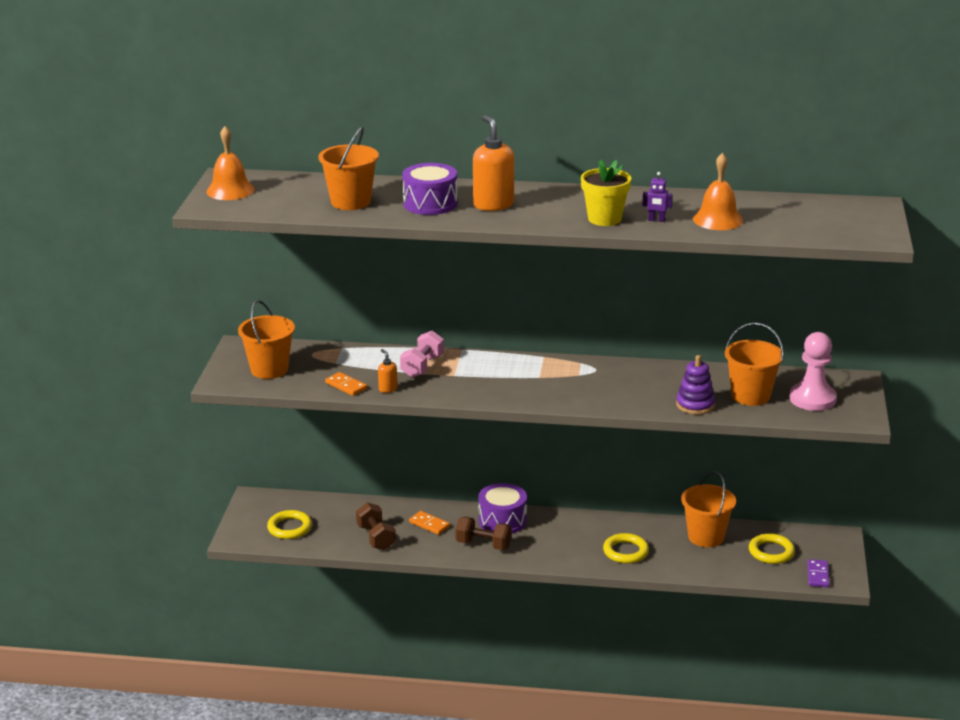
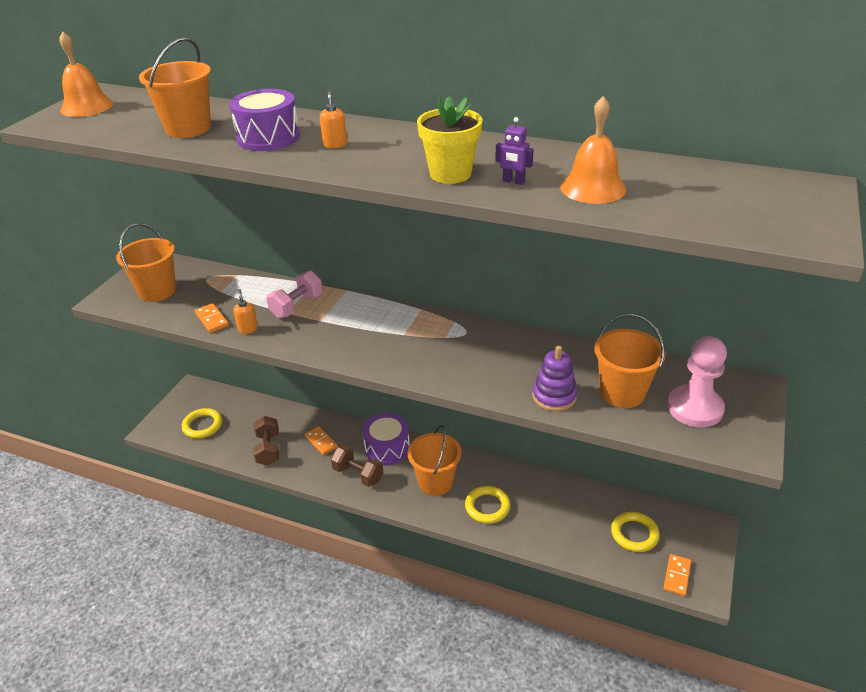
camera: 15 degrees right, 10 degrees up
(493, 205) = (335, 144): orange soap dispenser -> orange soap dispenser, size x0.49
(706, 537) = (573, 502): orange bucket -> orange bucket (435, 482)
(818, 575) = (677, 576): purple domino -> orange domino

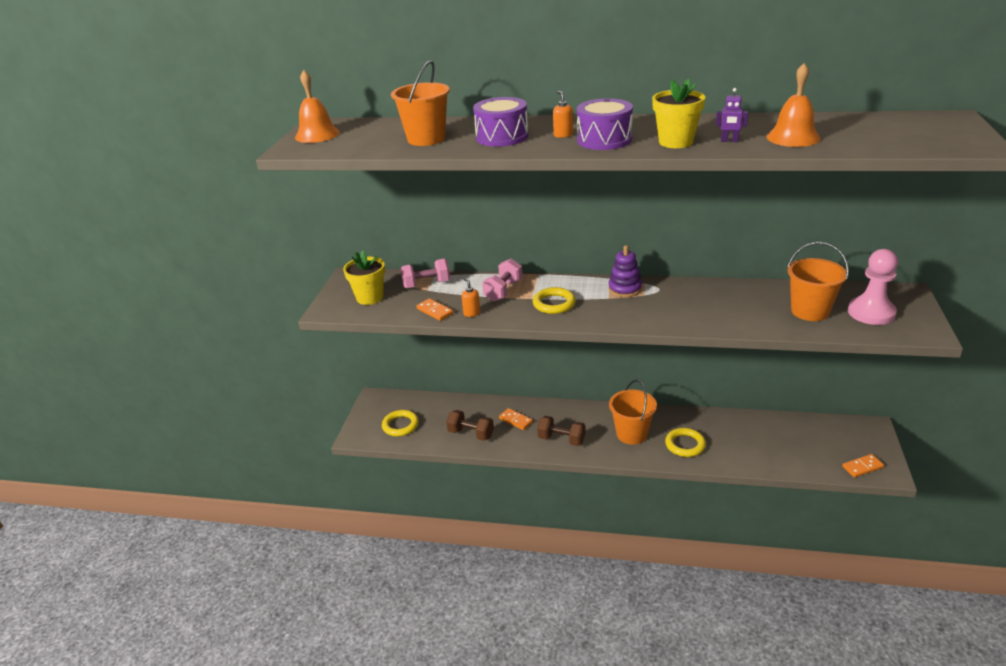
camera: 10 degrees left, 5 degrees down
(157, 291) = (370, 297): orange bucket -> yellow flower pot
(223, 284) = (426, 284): none -> pink dumbbell
(268, 449) = (471, 434): brown dumbbell -> brown dumbbell turned 45 degrees counterclockwise
(387, 448) = (577, 415): purple drum -> purple drum (604, 140)
(554, 396) = (758, 321): purple stacking toy -> purple stacking toy (625, 289)
(634, 534) = (814, 443): yellow ring -> yellow ring (554, 304)
(677, 576) = (862, 467): orange domino -> orange domino turned 60 degrees clockwise

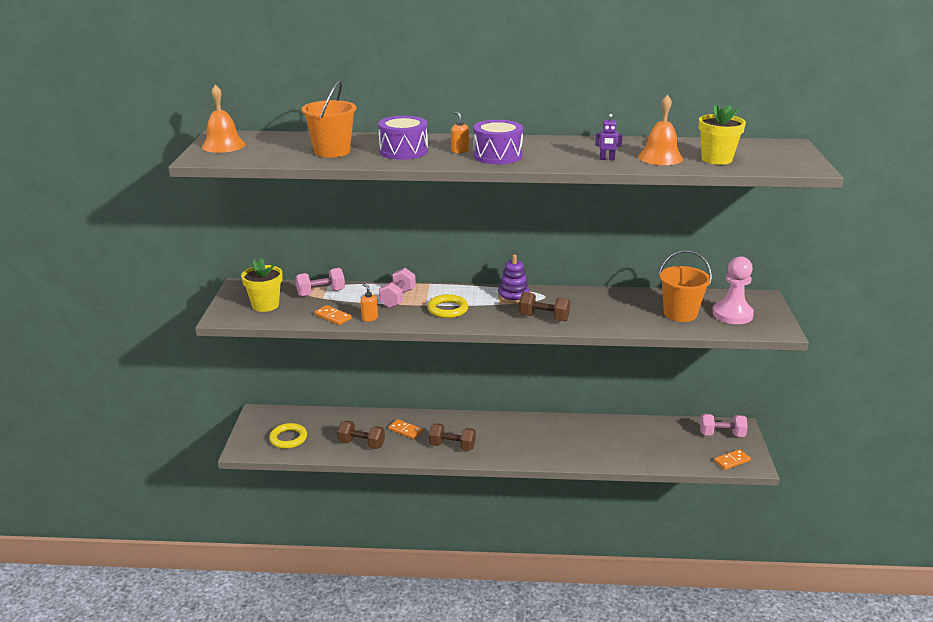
camera: 10 degrees left, 5 degrees down
(631, 434) = (519, 439): orange bucket -> none
(656, 315) = (544, 318): none -> brown dumbbell
(676, 142) = (561, 159): yellow flower pot -> yellow flower pot (716, 159)
(685, 445) = (570, 447): yellow ring -> none
(851, 435) = (721, 434): none -> pink dumbbell

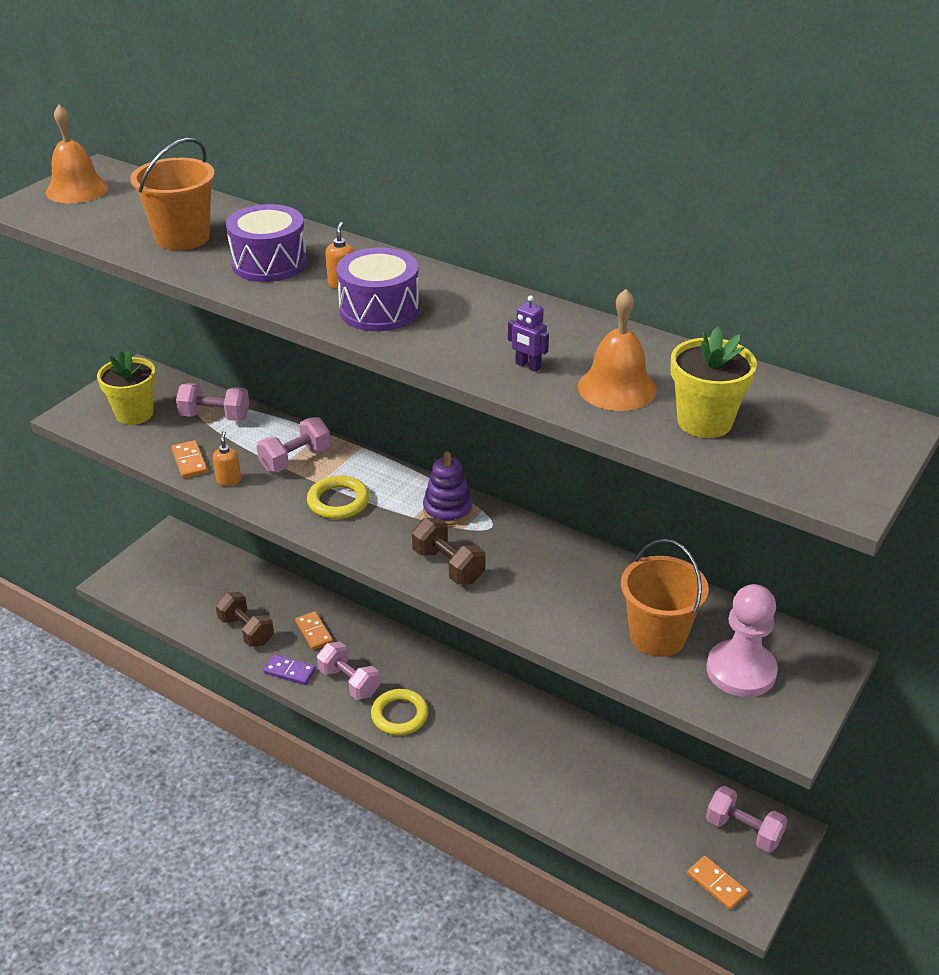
camera: 30 degrees right, 10 degrees up
(288, 438) = (173, 586): yellow ring -> yellow ring (399, 715)
(410, 454) = (290, 671): none -> purple domino
(452, 446) = (349, 682): brown dumbbell -> pink dumbbell
(732, 461) = (716, 884): orange domino -> orange domino turned 45 degrees clockwise

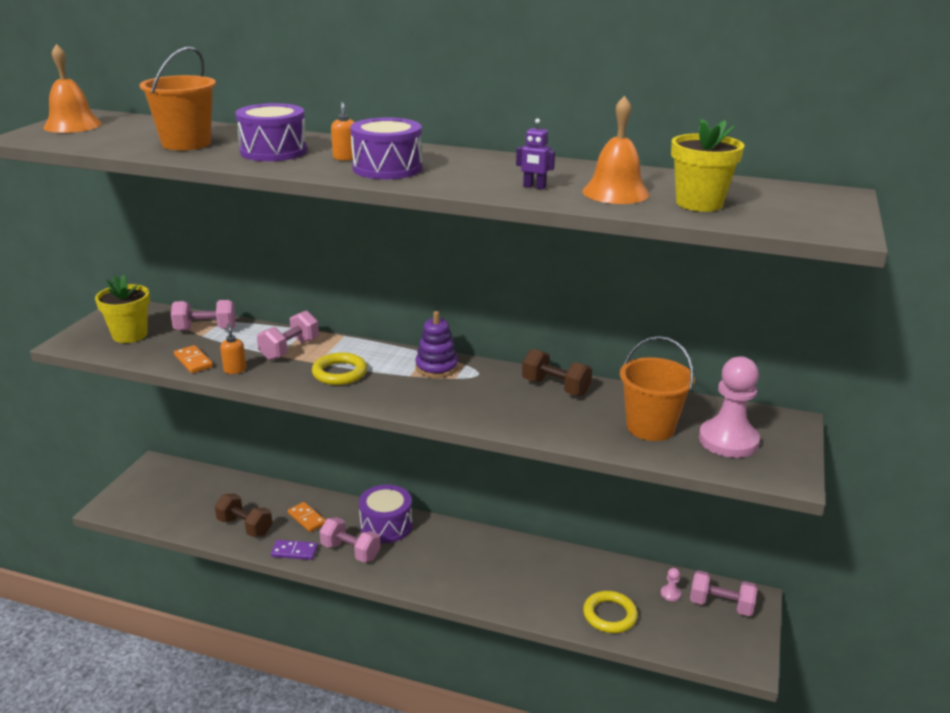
camera: 15 degrees left, 10 degrees down
(397, 656) = (386, 525): none -> purple drum
(399, 715) = (404, 569): yellow ring -> yellow ring (609, 615)
(448, 566) = (455, 404): brown dumbbell -> brown dumbbell (555, 387)
(689, 804) = (670, 594): none -> pink pawn
(716, 884) = (717, 649): orange domino -> none

